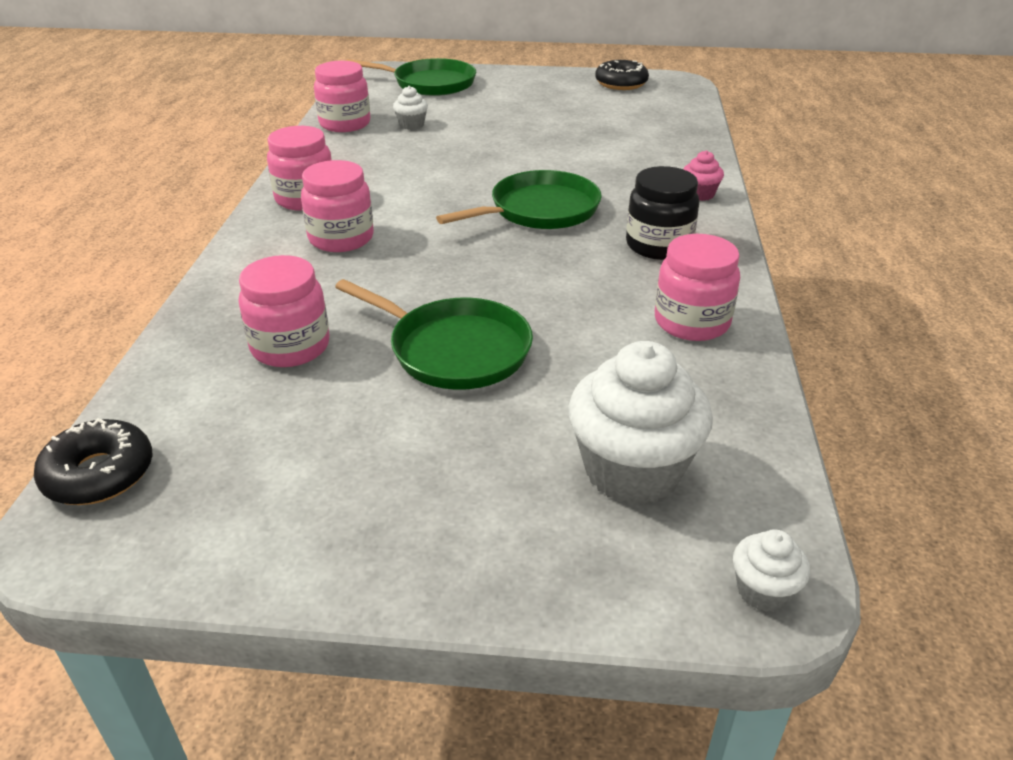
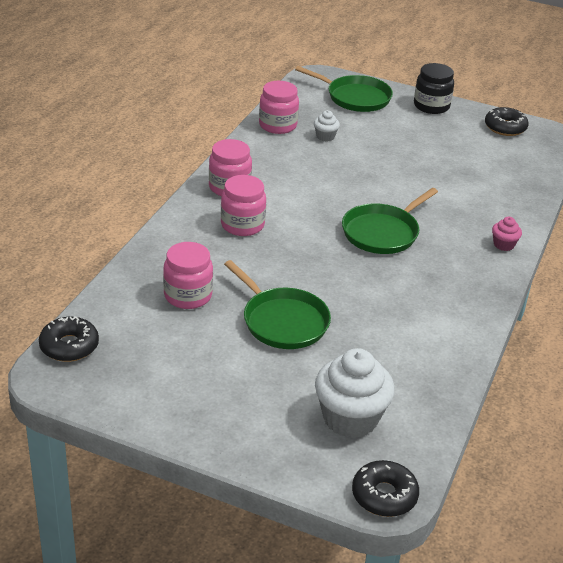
camera: 15 degrees right, 0 degrees up
(539, 210) = (383, 232): green pan -> green pan turned 150 degrees clockwise
(658, 245) = (449, 279): black jar -> black jar (431, 106)
(691, 322) = (438, 339): pink jar -> none
(763, 591) = (384, 495): white cupcake -> black donut

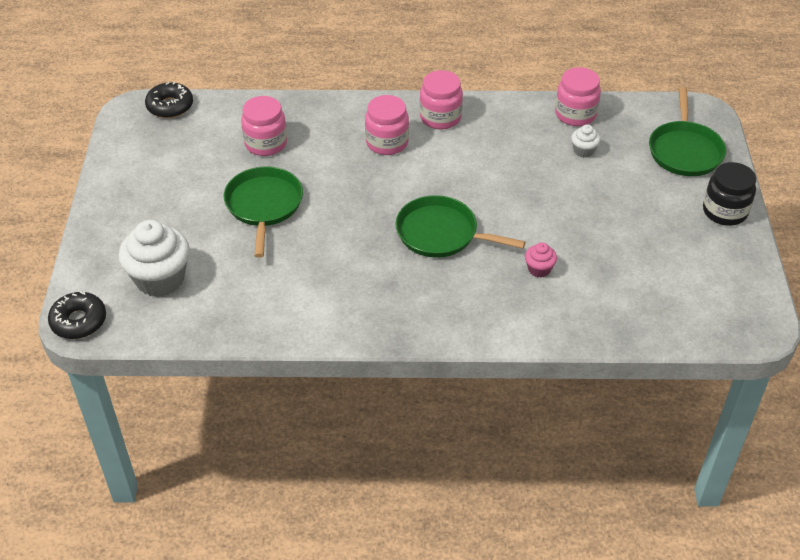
camera: 70 degrees right, 10 degrees up
(282, 321) = (264, 206): green pan -> green pan turned 150 degrees clockwise
(503, 245) = (484, 327): pink cupcake -> pink cupcake (539, 269)
(505, 127) = (735, 282): black donut -> none

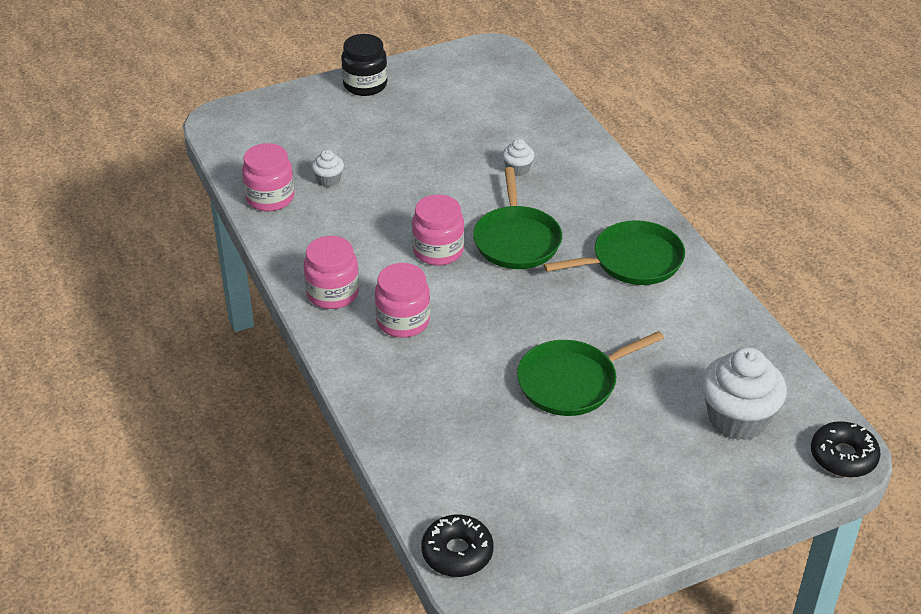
camera: 115 degrees left, 5 degrees down
(266, 143) = (469, 423): pink jar -> pink jar (438, 251)
(539, 269) = (517, 169): pink cupcake -> white cupcake
(685, 150) = (289, 120): green pan -> green pan (632, 261)

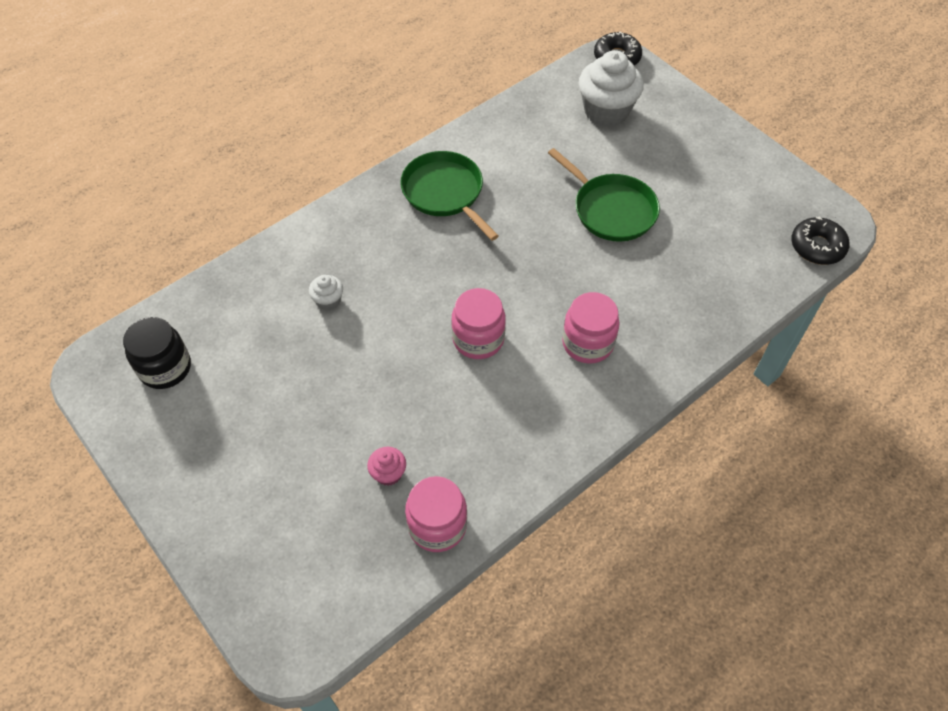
camera: 105 degrees left, 15 degrees up
(328, 180) = (388, 473): white cupcake -> pink cupcake
(333, 293) = (572, 413): pink jar -> none
(365, 85) = (185, 491): black jar -> black jar (165, 368)
(516, 240) = (442, 280): green pan -> none

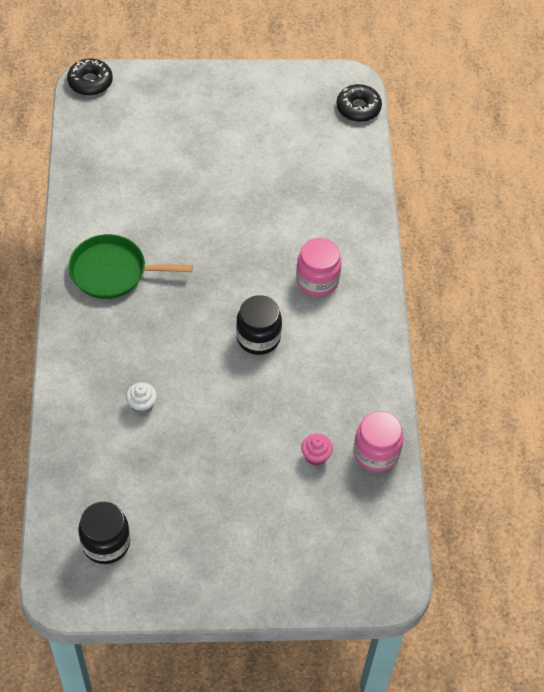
camera: 55 degrees left, 0 degrees up
(478, 339) = (258, 337): pink jar -> black jar
(606, 111) = (135, 126): white cupcake -> none
(611, 210) = (224, 189): green pan -> none

